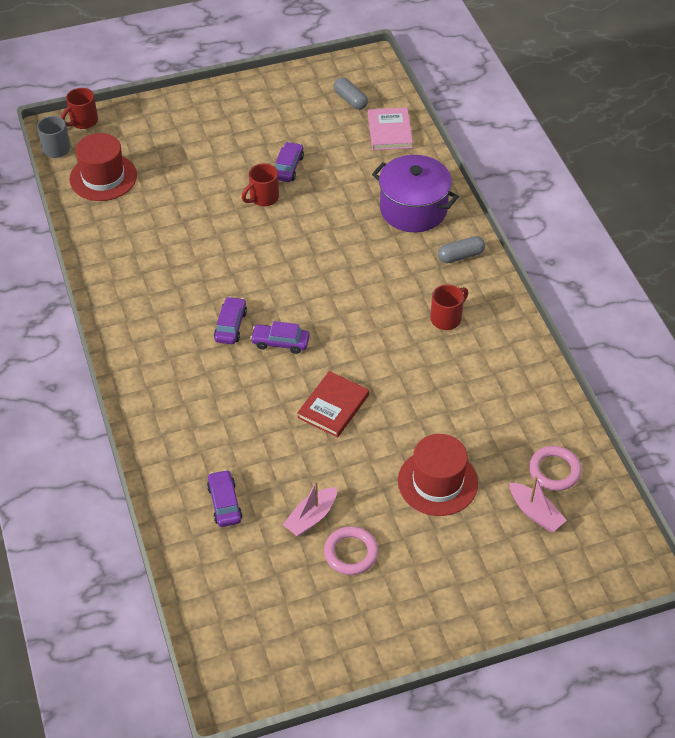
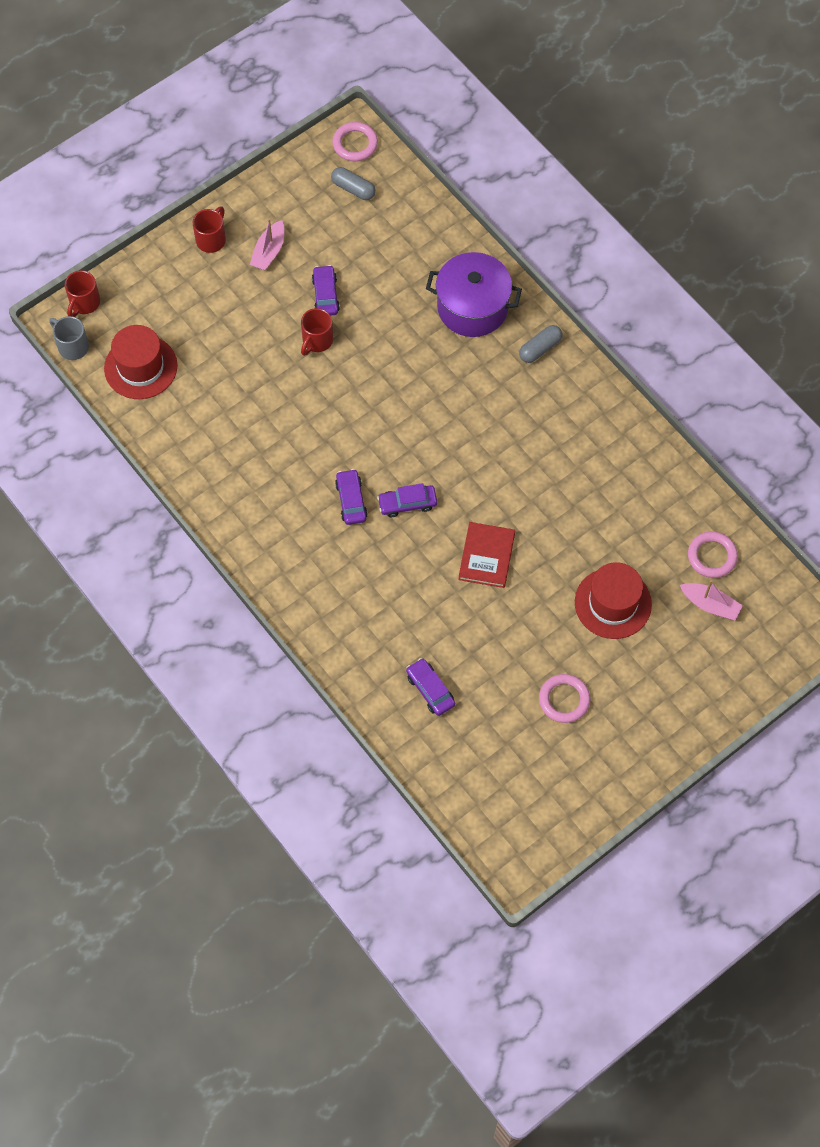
camera: 20 degrees left, 15 degrees up
(311, 517) = (514, 677): pink boat -> pink boat (269, 251)
(367, 70) = (355, 144): none -> pink ring
(389, 131) = (410, 217): pink book -> none
(447, 318) = (554, 425): red mug -> red mug (211, 239)

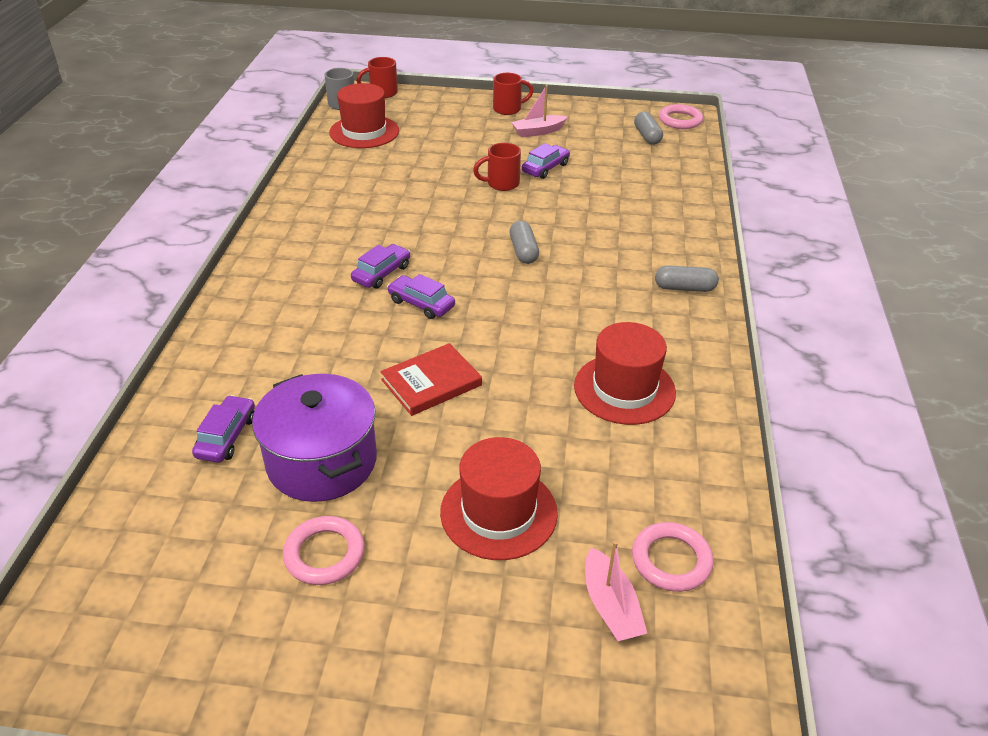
camera: 45 degrees right, 25 degrees down
(411, 400) = (523, 251): none -> grey capsule
(472, 307) = (655, 234): purple pot -> purple pot (322, 461)
(588, 466) = (624, 389): none -> red hat

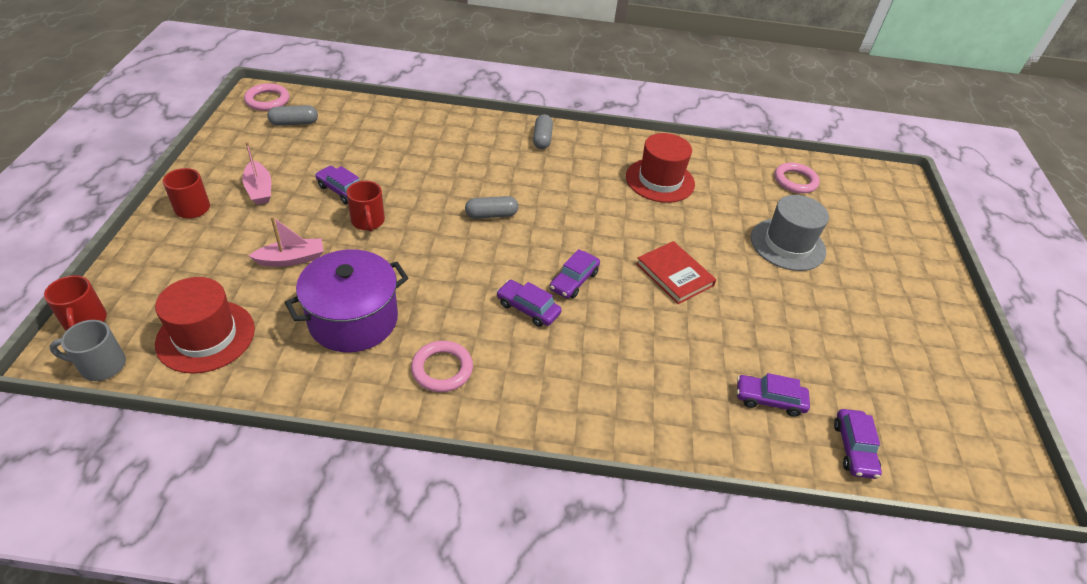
camera: 95 degrees left, 5 degrees up
(139, 499) = (853, 448): none -> purple car
(322, 461) = (775, 335): purple pot -> purple pot (353, 320)
(324, 554) = (854, 327): pink ring -> pink ring (442, 369)
(498, 512) = (787, 244): red hat -> grey hat
(610, 606) = (834, 206): pink boat -> pink boat (291, 259)

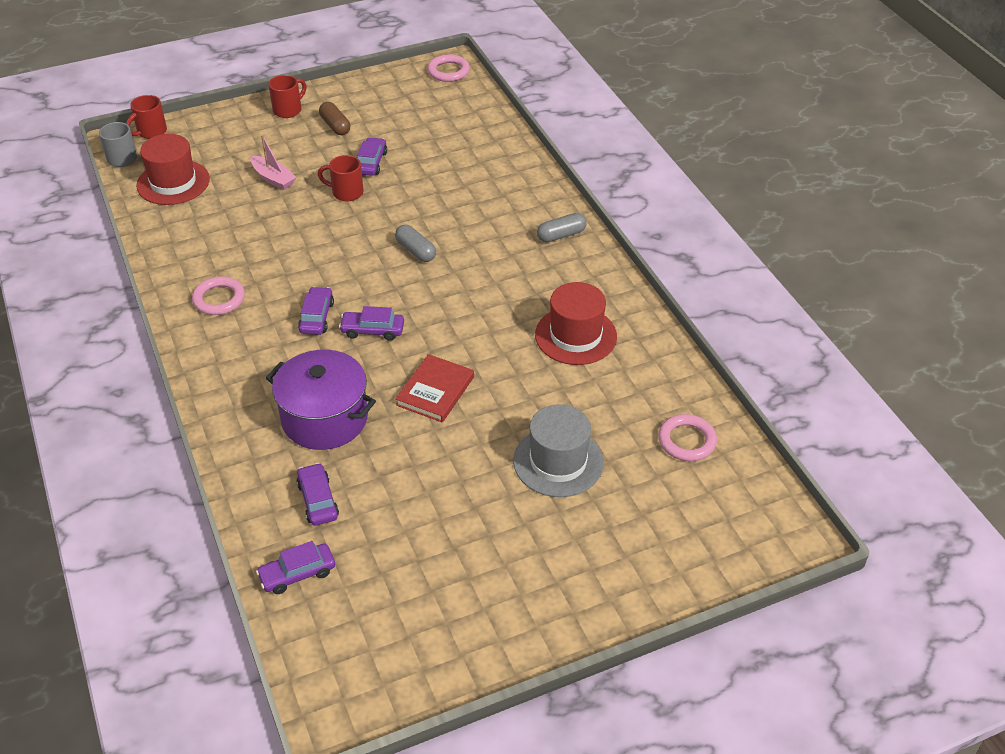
camera: 65 degrees right, 0 degrees up
(259, 189) = (335, 126): pink boat -> brown capsule
(294, 123) = (433, 98): grey capsule -> none
(353, 320) = (236, 236): purple pot -> purple pot (325, 418)
(368, 222) = (346, 192): red mug -> red mug turned 60 degrees clockwise

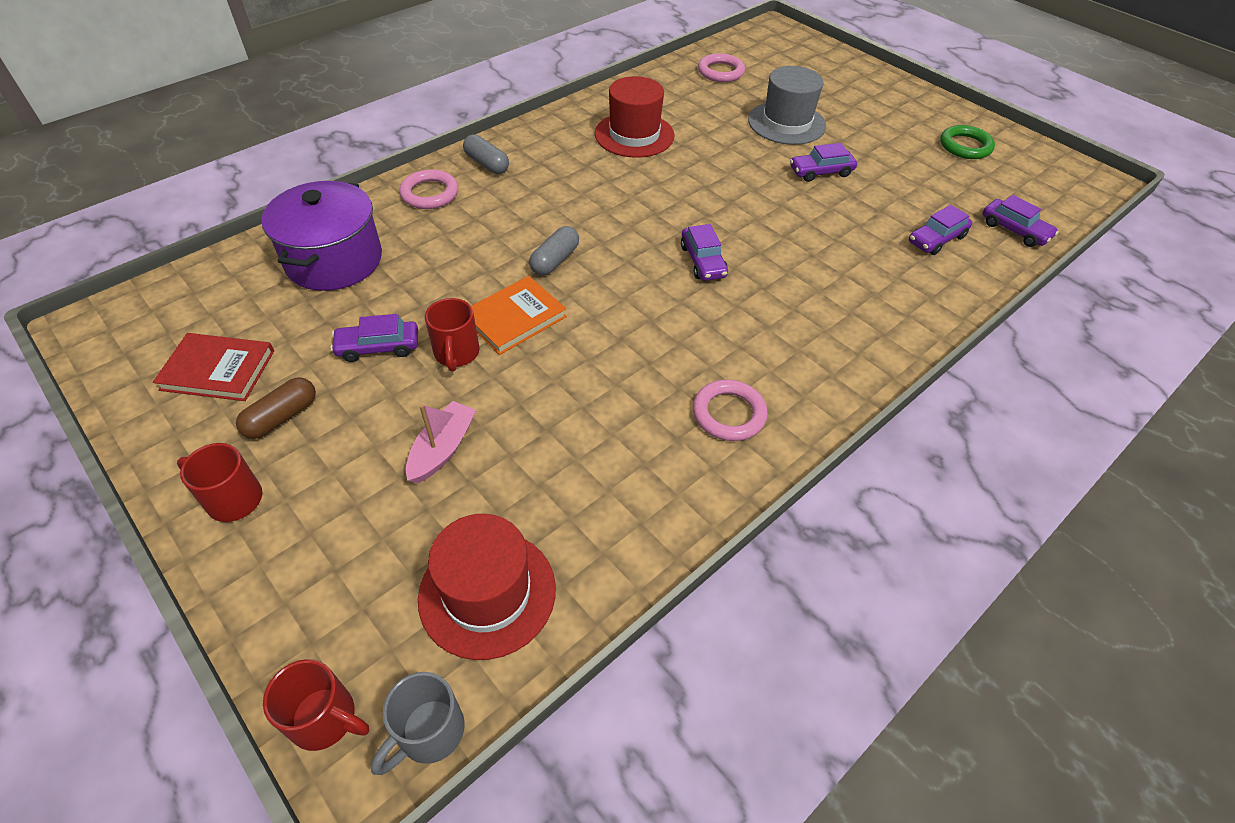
camera: 110 degrees left, 5 degrees up
(317, 317) = (708, 310): purple car -> purple car (821, 172)
(325, 418) = (844, 262): purple pot -> purple pot (334, 260)
(364, 221) = (515, 318): none -> orange book
(435, 391) = (757, 200): red book -> red book (218, 370)
(448, 71) = (114, 324): pink ring -> pink ring (430, 193)
(453, 612) = (965, 146): none -> green ring

